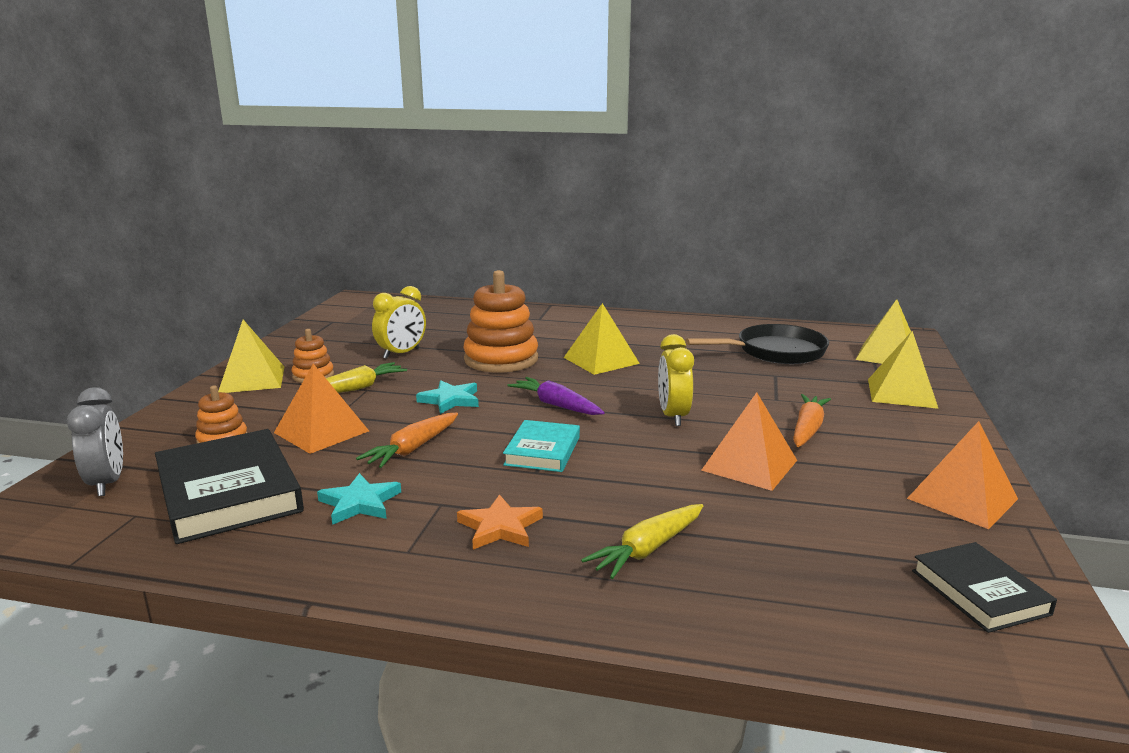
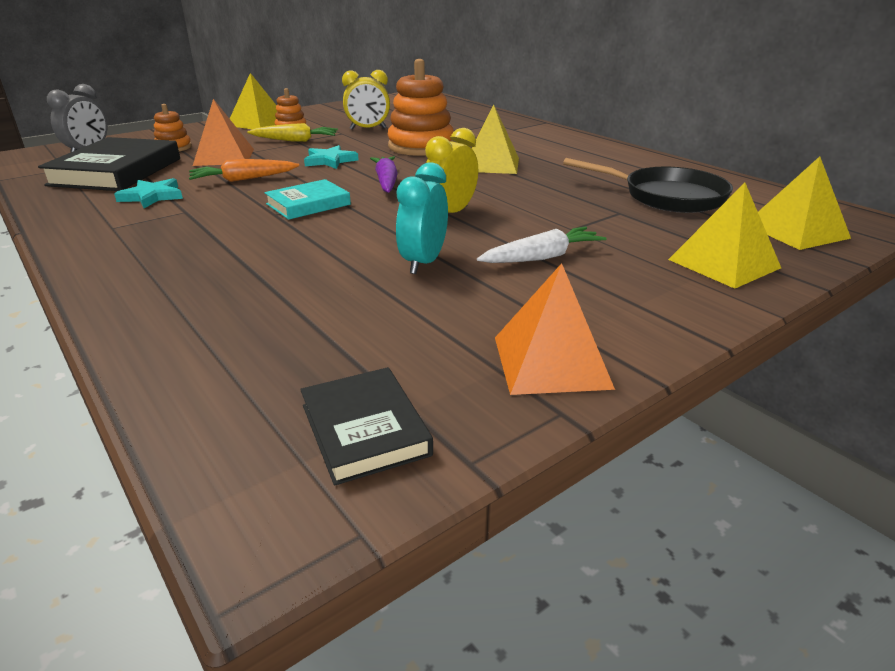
camera: 40 degrees right, 10 degrees up
(500, 527) = (179, 234): orange star -> none
(647, 549) = (219, 281): yellow carrot -> none
(749, 465) = (423, 262): orange pyramid -> turquoise clock
(807, 429) = (542, 257): orange carrot -> white carrot
(979, 592) = (365, 430): black book -> black book turned 45 degrees counterclockwise

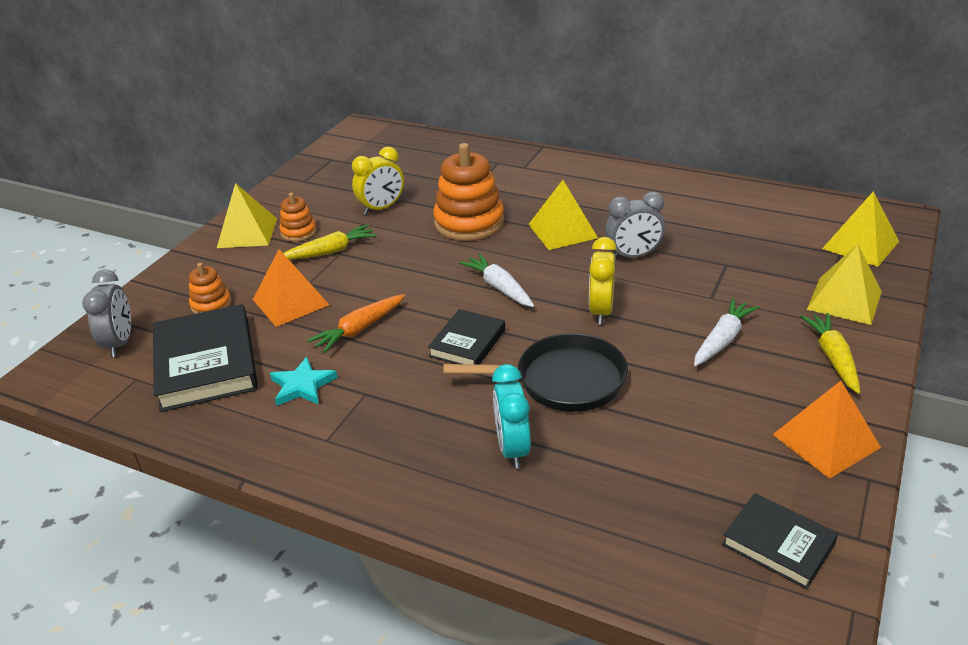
camera: 25 degrees left, 5 degrees up
(308, 204) = (467, 343): turquoise book -> black book
(330, 160) = (407, 273): turquoise star -> none
(386, 182) = (499, 287): purple carrot -> white carrot
(423, 262) = (645, 379): turquoise clock -> turquoise clock (512, 449)
(533, 189) = (633, 256): none -> grey clock
(651, 301) = (833, 358): none -> yellow carrot
(667, 196) = (742, 231): black pan -> black pan (563, 381)

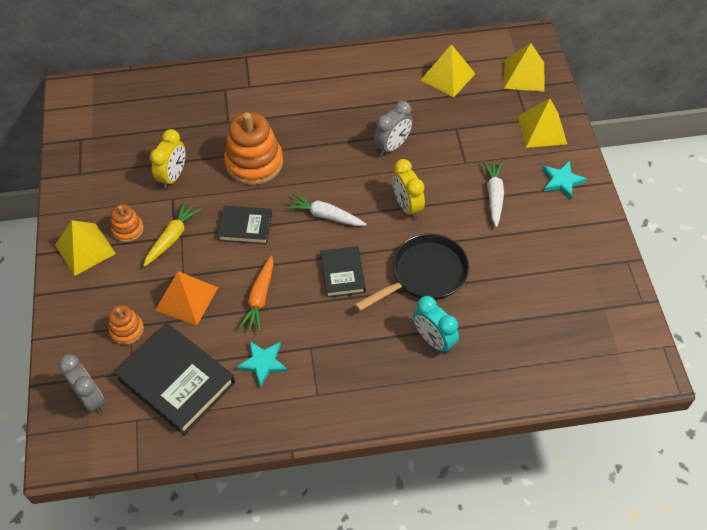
camera: 35 degrees left, 20 degrees up
(562, 231) = (328, 142): yellow pyramid -> yellow pyramid (448, 76)
(778, 544) = (609, 327): black book -> black book (245, 227)
(825, 441) = (592, 245): orange pyramid -> none
(833, 358) = (562, 181): yellow carrot -> turquoise star

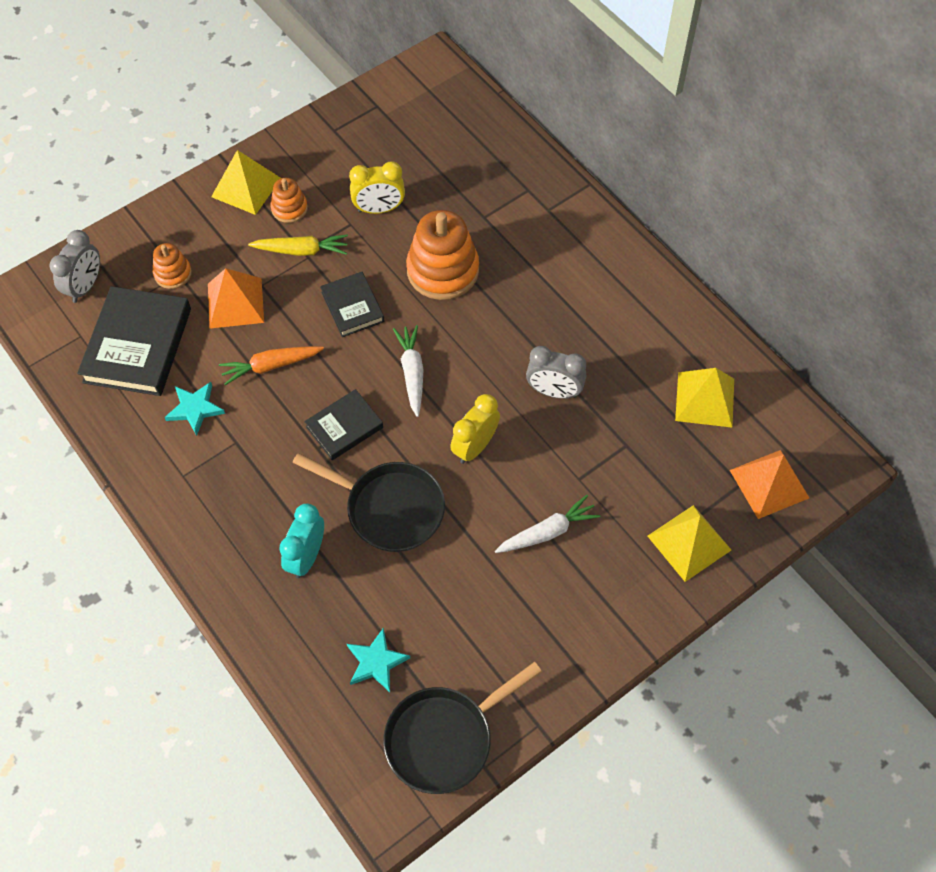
camera: 60 degrees right, 5 degrees up
(524, 75) = (769, 484): yellow pyramid -> orange pyramid
(562, 181) = (619, 599): turquoise star -> turquoise star (376, 662)
(612, 316) = (444, 738): none -> black pan

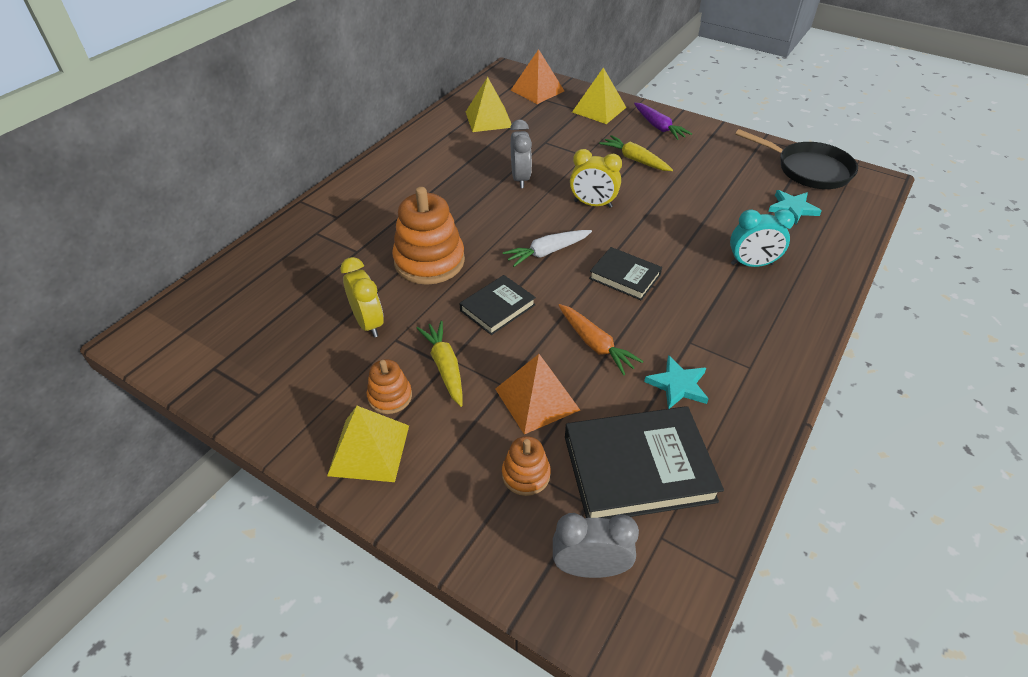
camera: 110 degrees left, 15 degrees down
(389, 508) = (676, 232): black pan -> none
(547, 532) = (635, 160): white carrot -> yellow carrot
(616, 599) = (658, 127): none -> purple carrot

